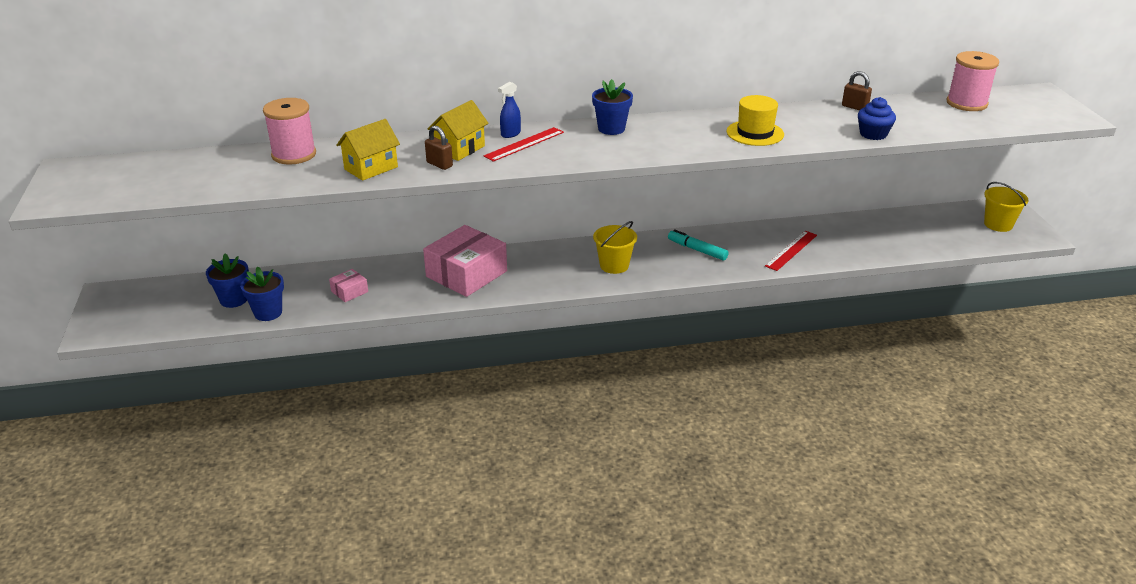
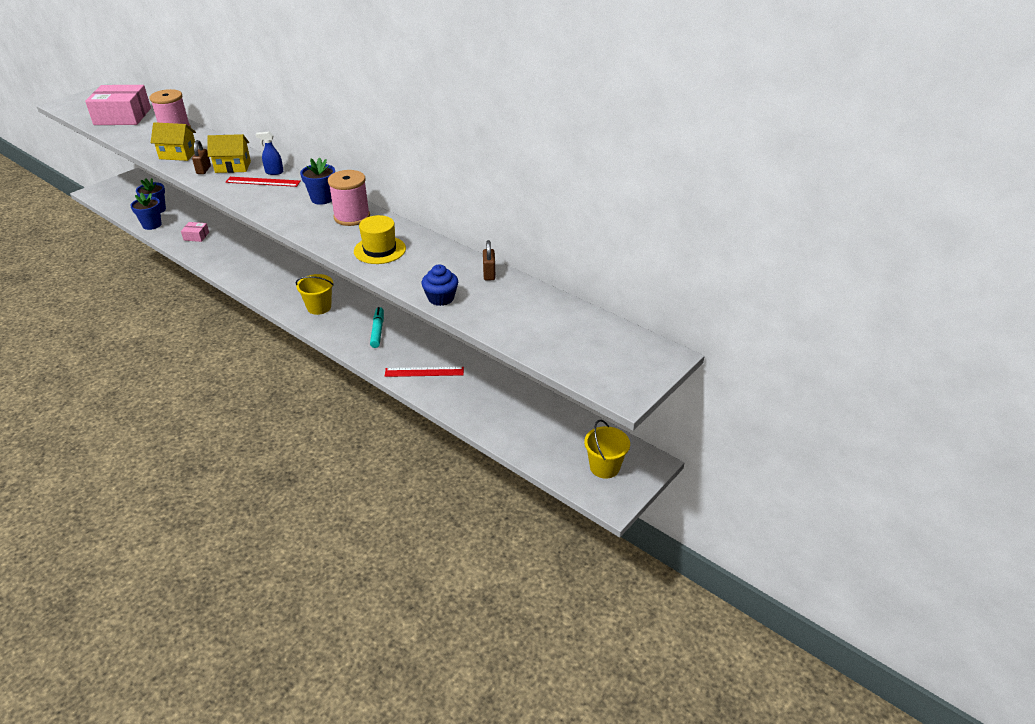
camera: 50 degrees right, 5 degrees up
(466, 274) = (253, 262): pink box -> pink box (122, 116)
(966, 103) = (574, 323): pink spool -> pink spool (352, 217)

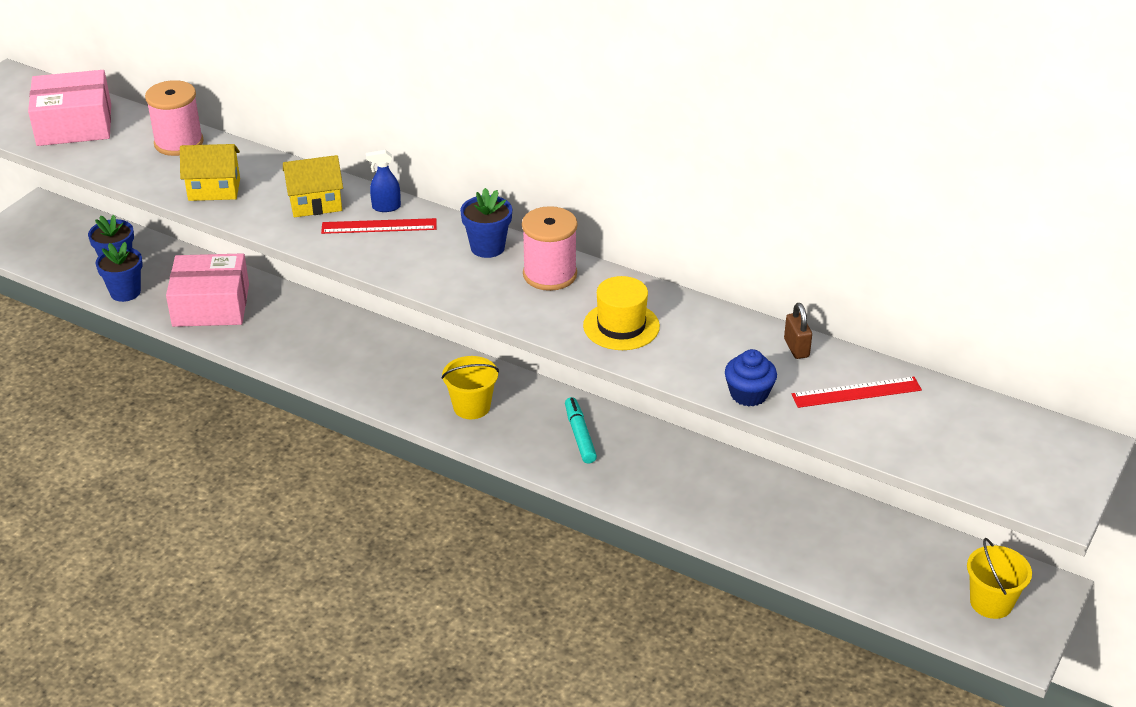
camera: 10 degrees left, 0 degrees up
(196, 236) = (211, 305): pink box -> pink box, size x2.22
(203, 170) = (273, 214): brown padlock -> none
(424, 372) = (679, 492): red ruler -> red ruler (856, 392)

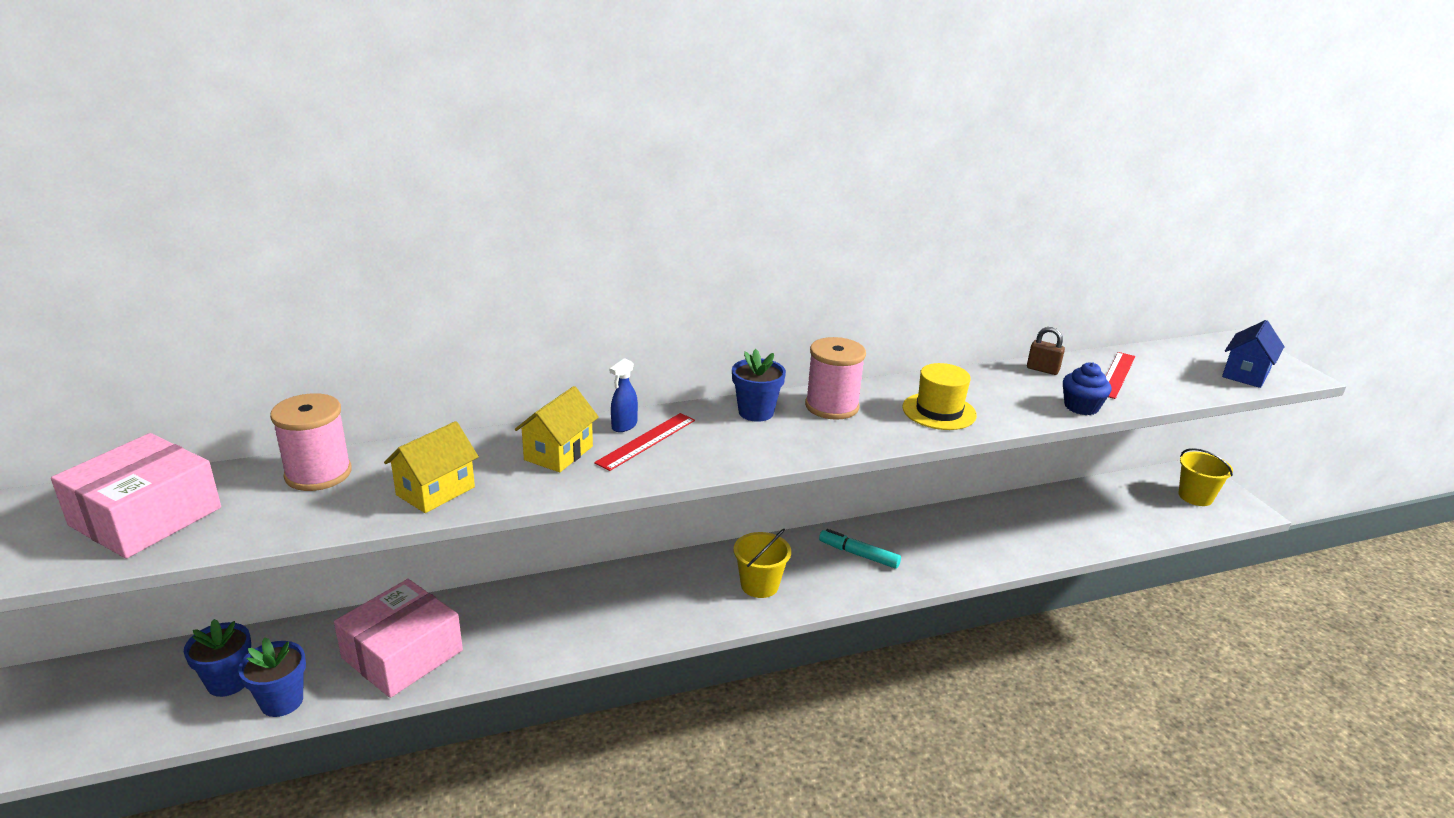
camera: 50 degrees left, 10 degrees down
(997, 470) = (1245, 374): none -> blue house

